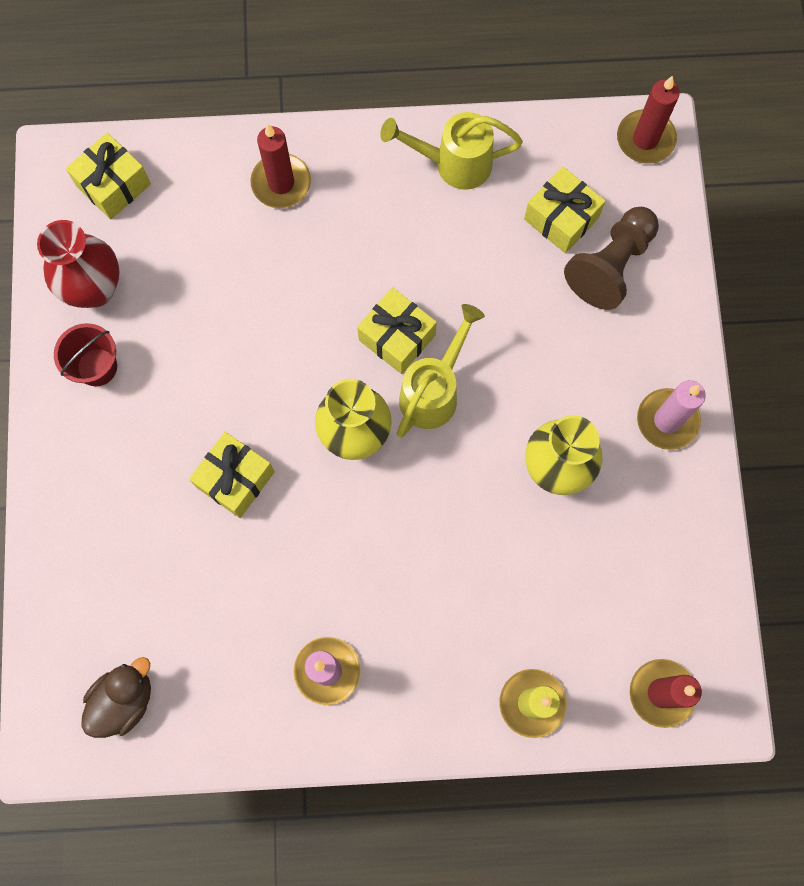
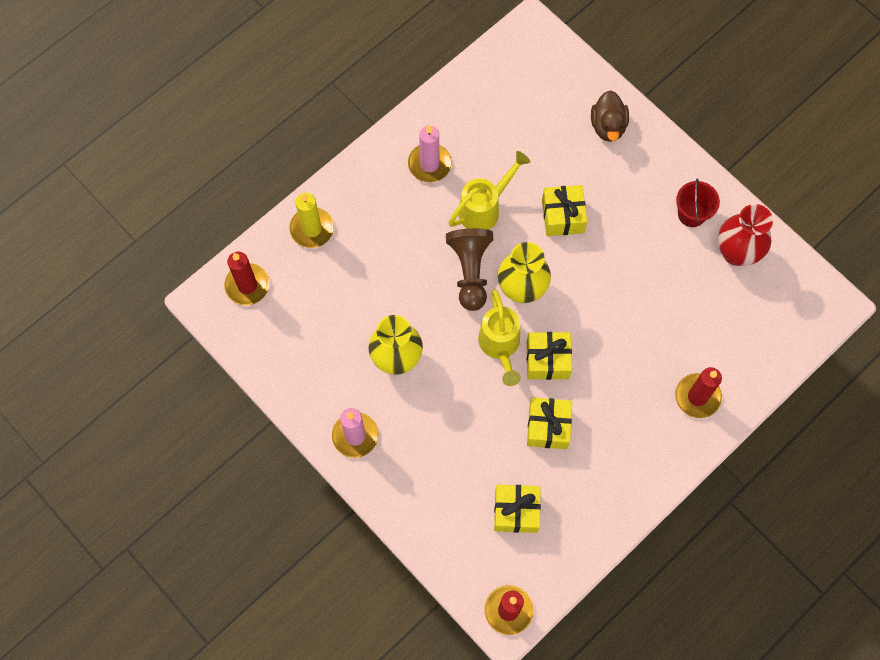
camera: 140 degrees right, 5 degrees down
(113, 185) = (788, 317): yellow gift -> yellow gift (548, 427)
(124, 700) = (517, 76): brown duck -> brown duck (608, 126)
(453, 164) = (610, 493): yellow watering can -> yellow watering can (485, 208)
(611, 265) = (462, 505): brown pawn -> brown pawn (470, 271)

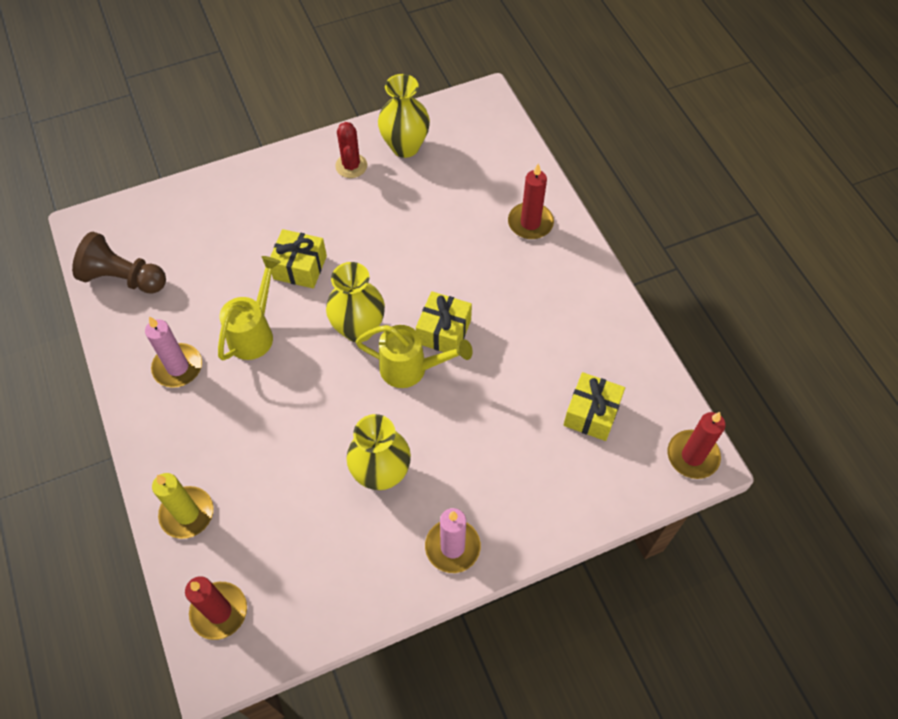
camera: 70 degrees left, 10 degrees down
(470, 271) = (317, 369): brown pawn -> brown pawn (124, 278)
(485, 208) = (255, 332): yellow watering can -> yellow watering can turned 45 degrees clockwise
(548, 427) = (513, 355): yellow gift -> none
(608, 126) = (227, 199): brown duck -> none
(691, 214) = (351, 166): red bucket -> red cactus
(736, 252) = (405, 147): red vase -> yellow vase

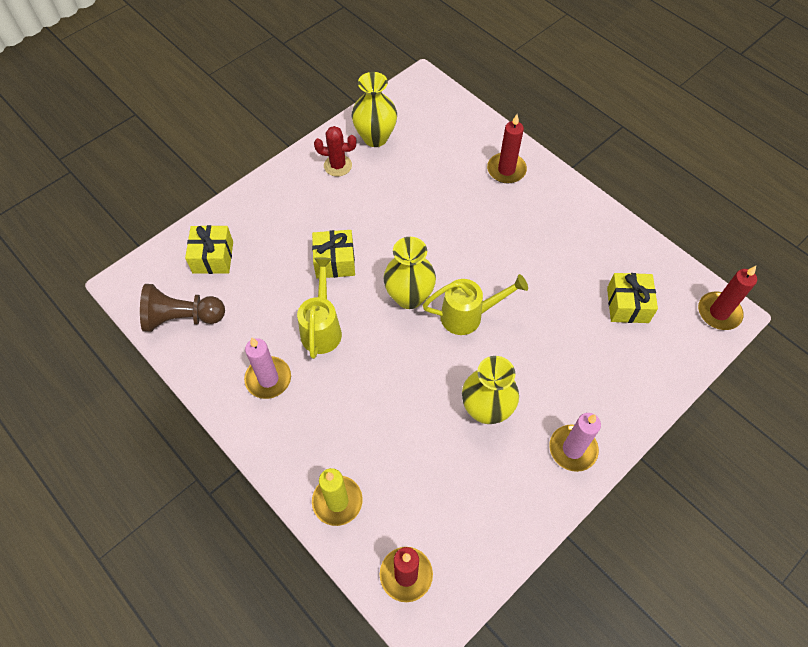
camera: 20 degrees left, 0 degrees up
(351, 166) = (338, 165): red cactus -> red cactus turned 60 degrees counterclockwise
(444, 331) = (480, 277): yellow gift -> yellow gift (213, 257)

